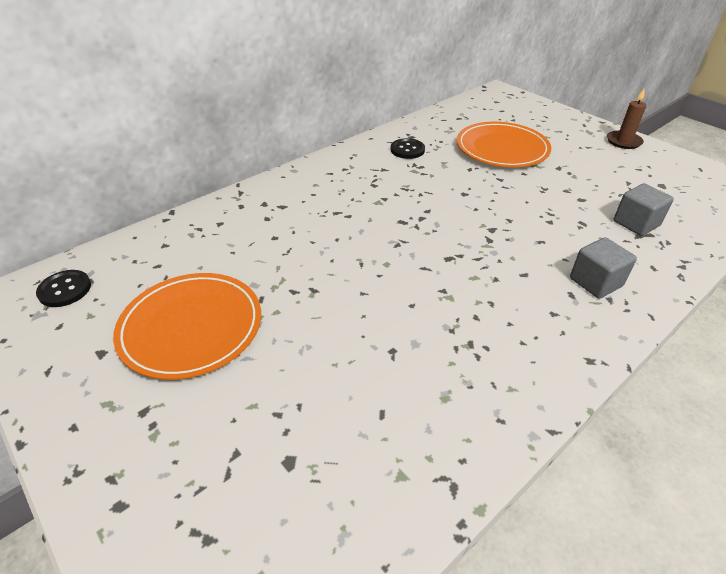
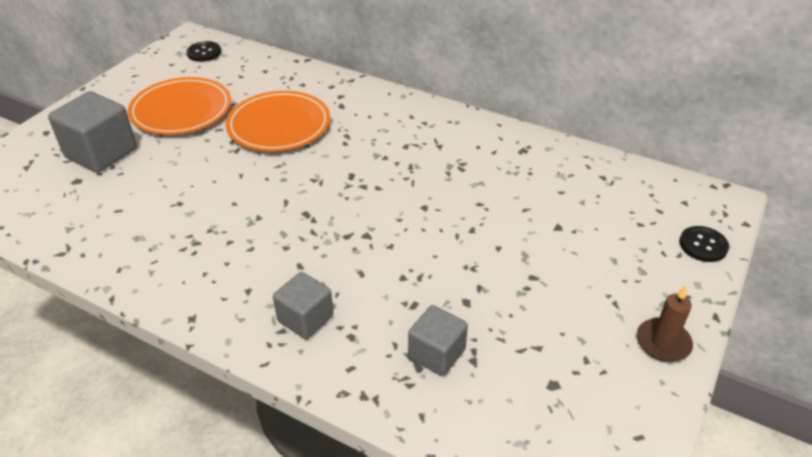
camera: 70 degrees right, 0 degrees up
(235, 426) = (101, 153): none -> grey cube
(407, 150) = (490, 153): black button -> black button (703, 245)
(502, 149) = (547, 223): orange plate -> orange plate (279, 125)

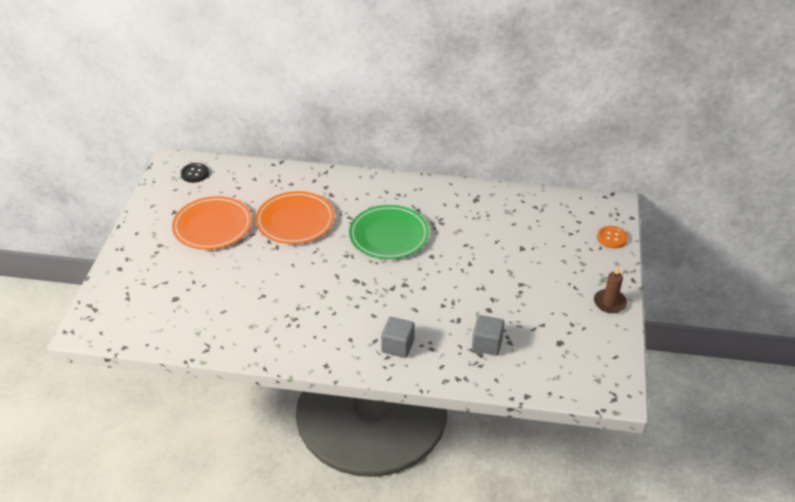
camera: 20 degrees left, 0 degrees up
(101, 153) = (177, 274): grey cube -> none
(383, 168) = (389, 235): none -> green plate
(703, 245) = (611, 238): black button -> orange button

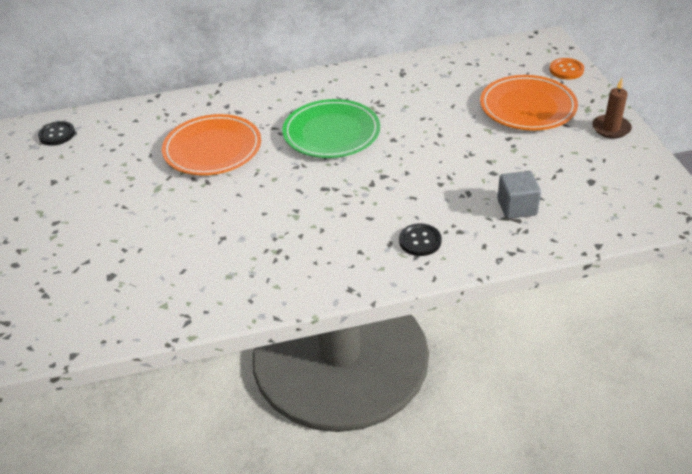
camera: 20 degrees left, 0 degrees up
(213, 226) = (113, 182): orange plate -> orange plate (527, 107)
(397, 346) = (420, 241): grey cube -> black button

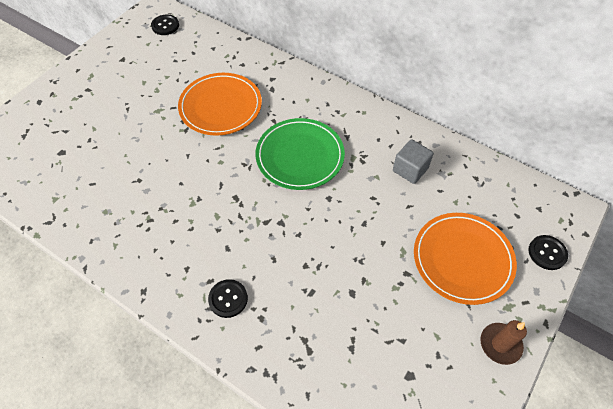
camera: 45 degrees right, 15 degrees up
(517, 207) = (324, 340): grey cube -> grey cube (410, 169)
(566, 70) = (547, 253): orange button -> black button

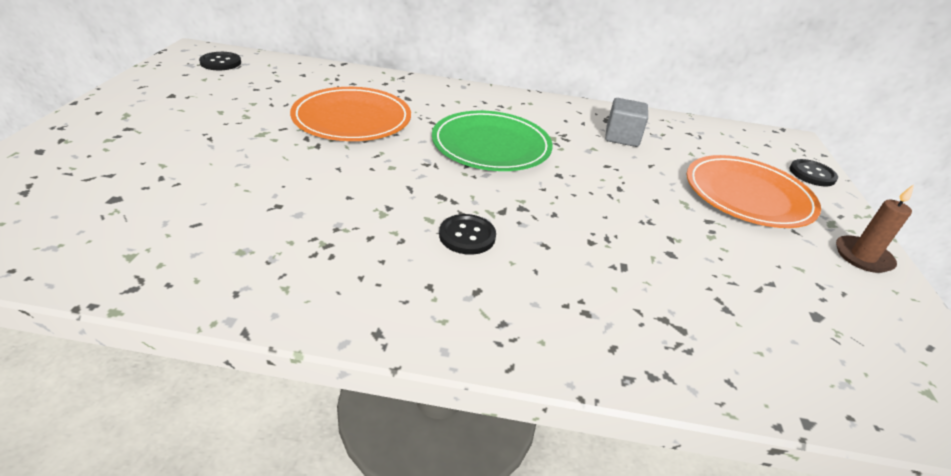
camera: 30 degrees left, 20 degrees down
(228, 299) = (521, 304): black button -> black button (467, 236)

